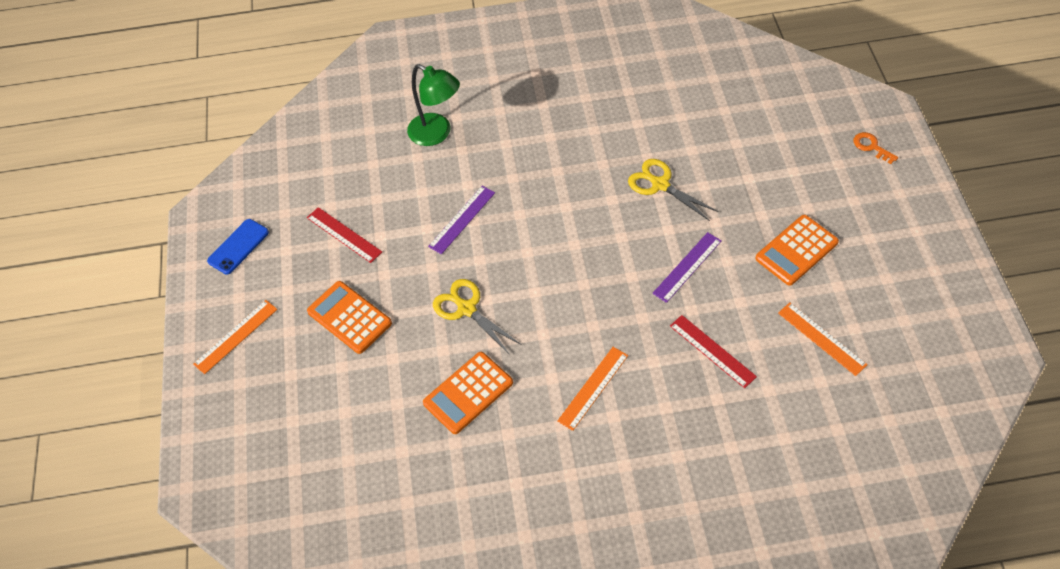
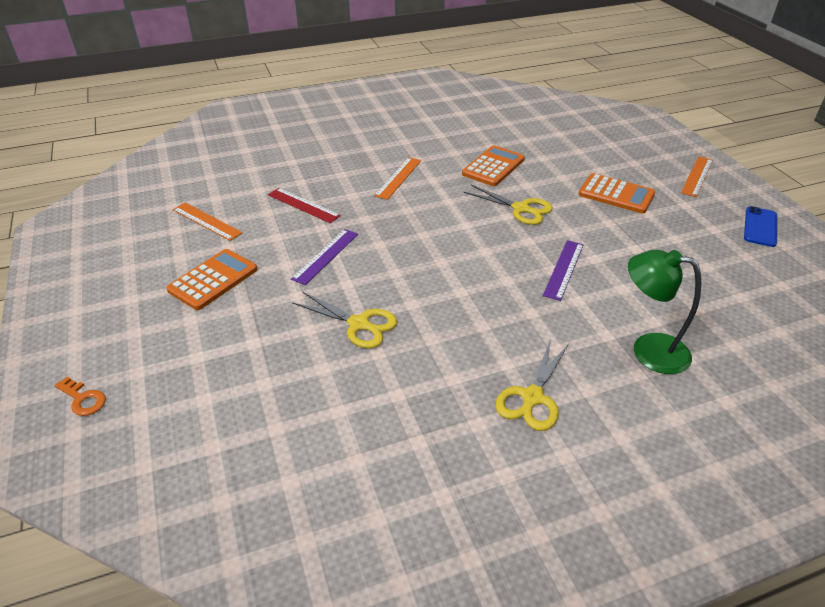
camera: 165 degrees right, 15 degrees down
(344, 235) = (671, 245): red ruler -> none
(540, 109) = (532, 397): none -> yellow scissors

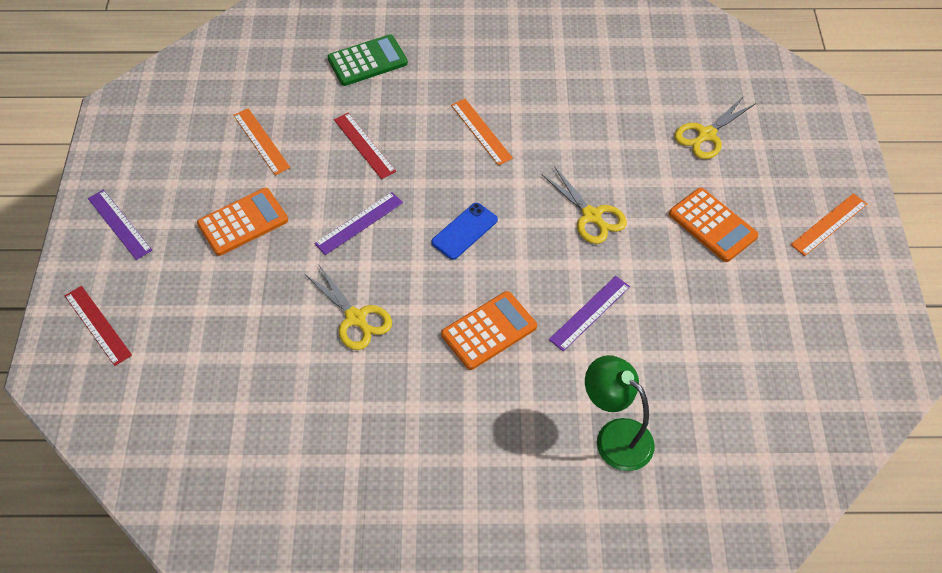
camera: 20 degrees right, 15 degrees up
(83, 309) = (119, 224): none -> purple ruler
(83, 399) = (97, 325): orange key -> red ruler
(279, 155) = (367, 61): none -> green calculator
(398, 178) = (481, 131): orange ruler -> orange ruler turned 75 degrees counterclockwise
(493, 167) = (595, 143): orange calculator -> orange calculator (489, 331)
(532, 397) = (474, 450): yellow scissors -> yellow scissors (706, 135)
(760, 227) = (848, 321): blue phone -> blue phone (464, 231)

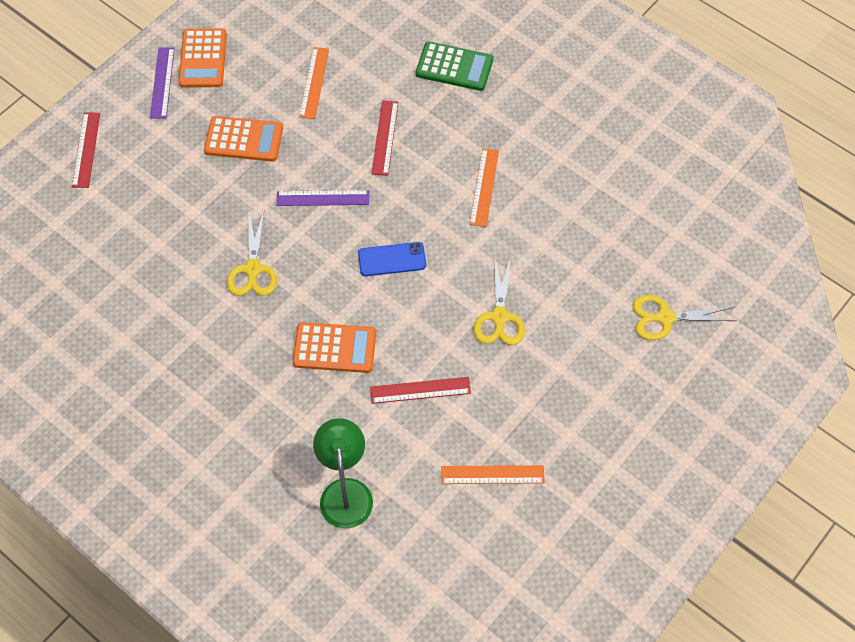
camera: 40 degrees right, 5 degrees up
(590, 313) = (420, 390): purple ruler -> red ruler
(712, 225) = (588, 394): orange calculator -> orange calculator (203, 59)
(829, 224) = (686, 465): orange ruler -> orange ruler (492, 475)

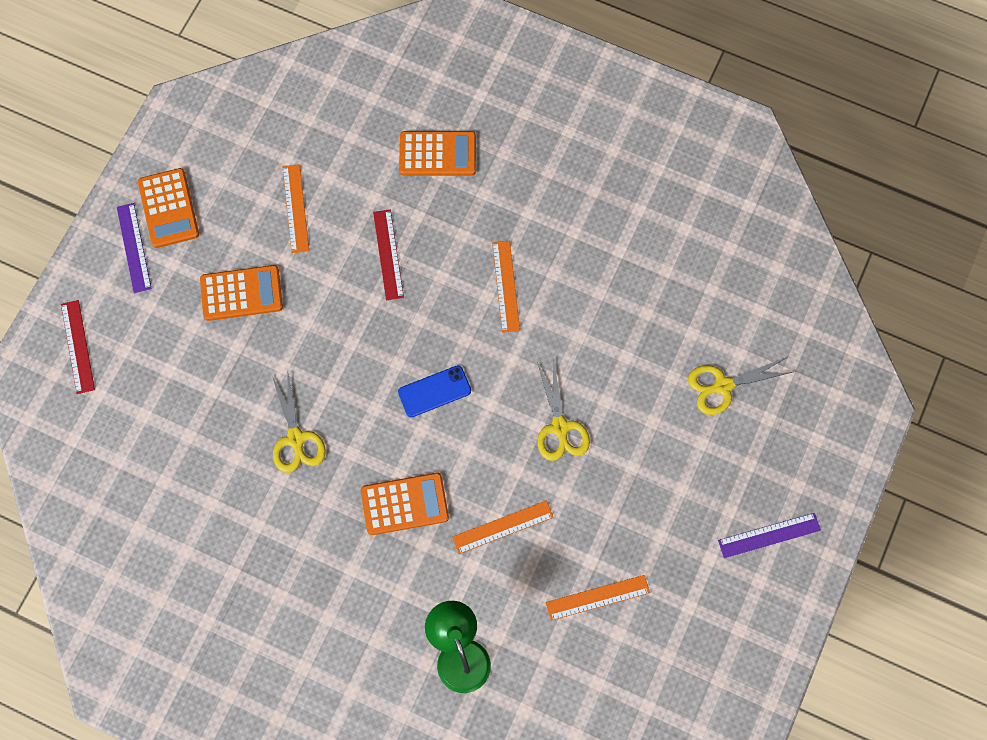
camera: 15 degrees left, 10 degrees up
(322, 198) = (344, 340): purple ruler -> purple ruler (769, 535)
(420, 390) = (503, 527): red ruler -> orange ruler
(454, 67) = (437, 154): green calculator -> orange calculator

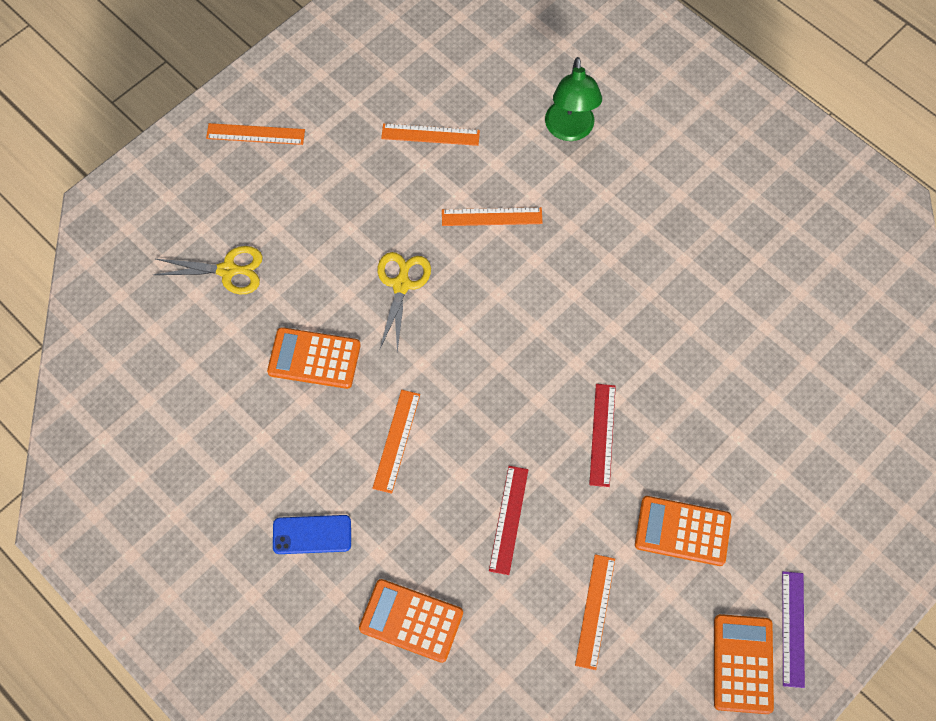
camera: 160 degrees left, 5 degrees down
(77, 346) = (876, 533): red ruler -> red ruler (602, 434)
(296, 438) = (665, 360): yellow scissors -> none
(404, 504) = (576, 266): orange calculator -> orange calculator (314, 358)
(434, 391) = (511, 359): blue phone -> blue phone (312, 534)
(769, 535) = (255, 134): purple ruler -> orange ruler

